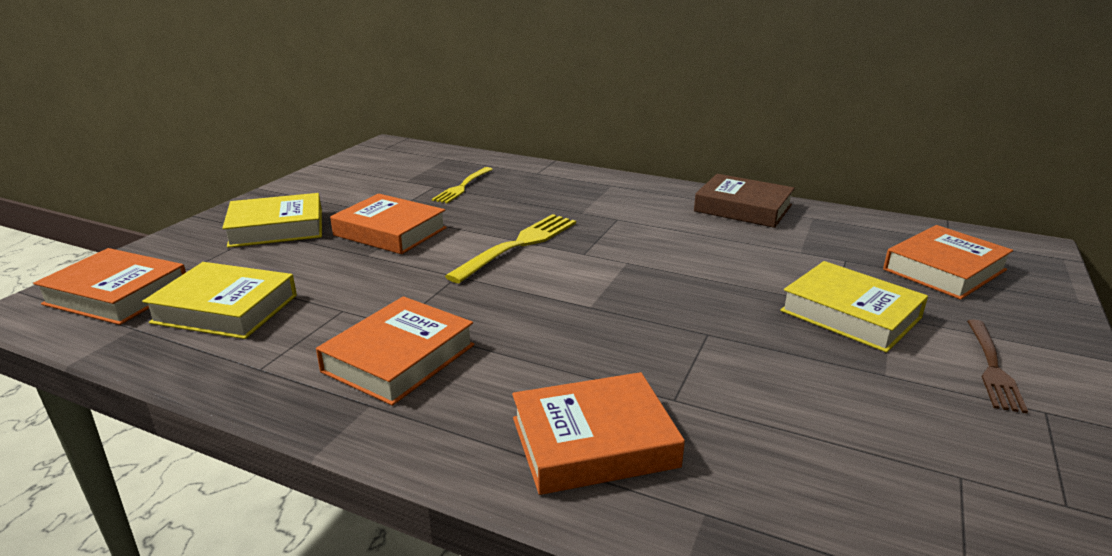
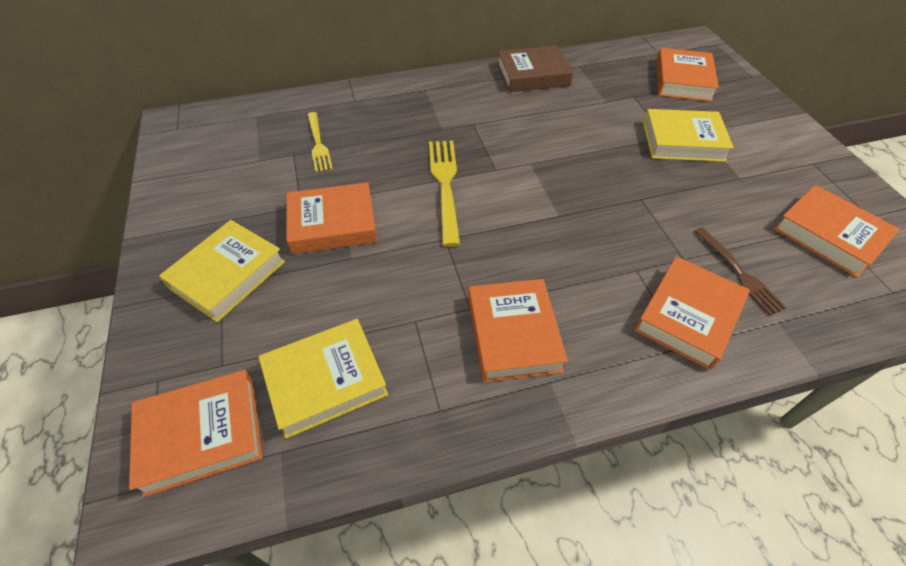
camera: 40 degrees left, 25 degrees up
(943, 485) = (829, 235): none -> orange book
(992, 367) = (770, 145): brown fork -> brown fork (739, 272)

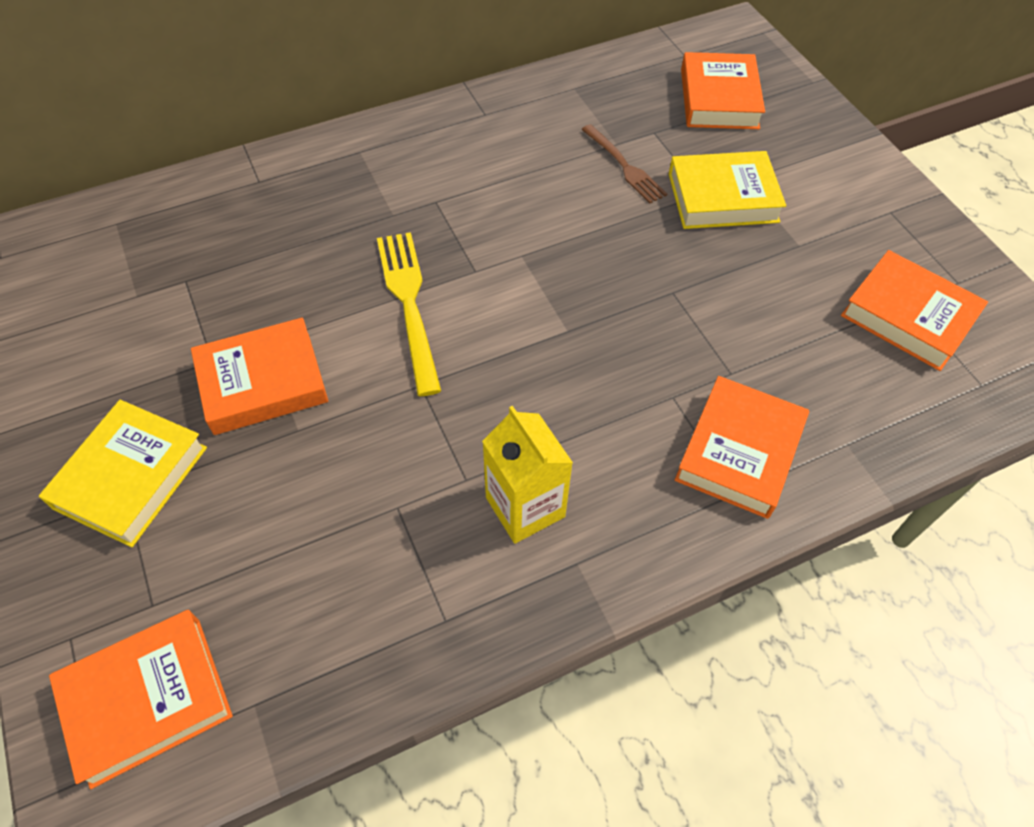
camera: 10 degrees left, 5 degrees up
(318, 144) = (218, 259): yellow fork -> none
(325, 381) = (294, 605): yellow book -> none
(513, 334) = (525, 507): orange book -> yellow carton
(533, 75) = (511, 111): brown book -> none
(739, 272) = (799, 383): brown fork -> brown fork (624, 166)

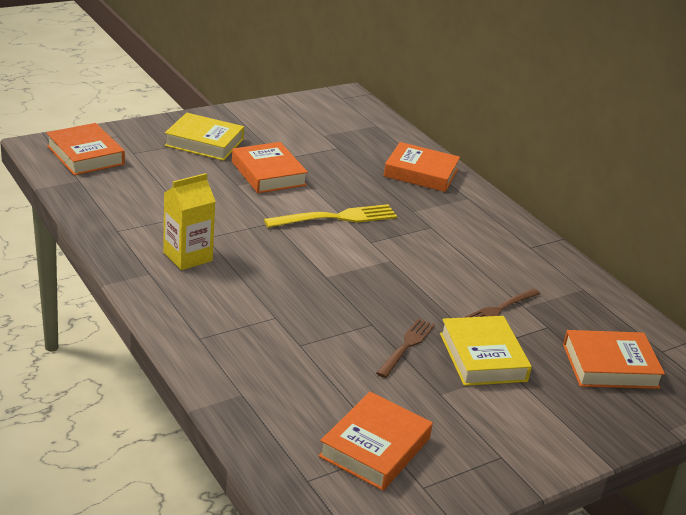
camera: 80 degrees right, 25 degrees down
(714, 264) = (406, 346): none -> brown fork
(739, 452) = (232, 342): orange book -> orange book (421, 173)

